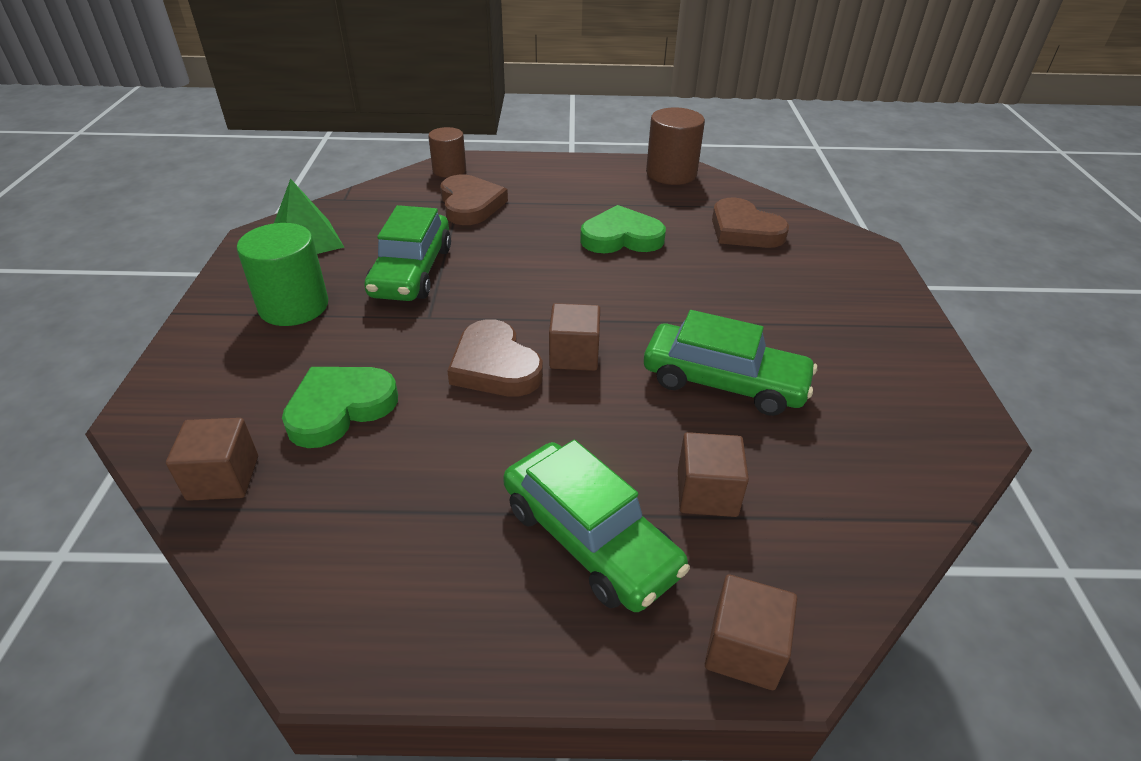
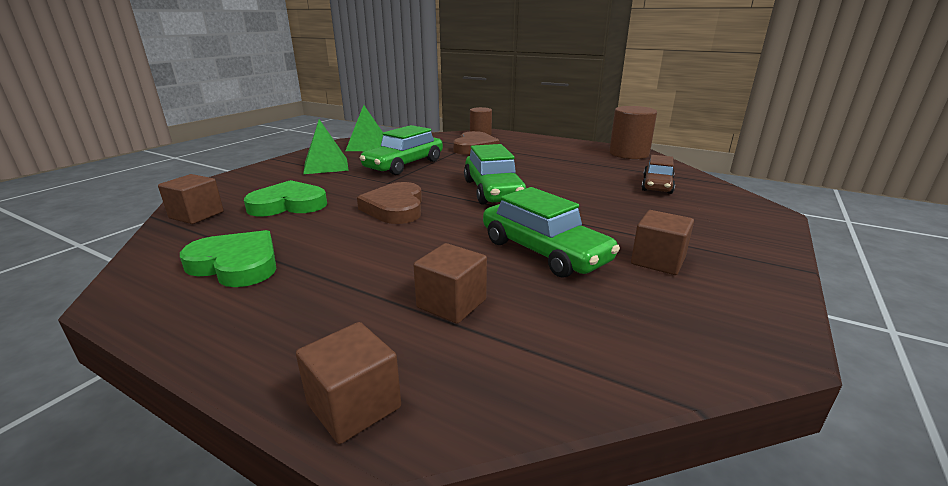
camera: 30 degrees right, 15 degrees down
(294, 306) = (326, 166): green cylinder -> green pyramid
(574, 355) = (451, 214): brown cube -> brown cube (658, 261)
(589, 538) = (336, 299): green car -> green car (493, 191)
(621, 237) = (555, 173): green heart -> green heart (236, 264)
(744, 230) = (657, 185): brown heart -> brown car

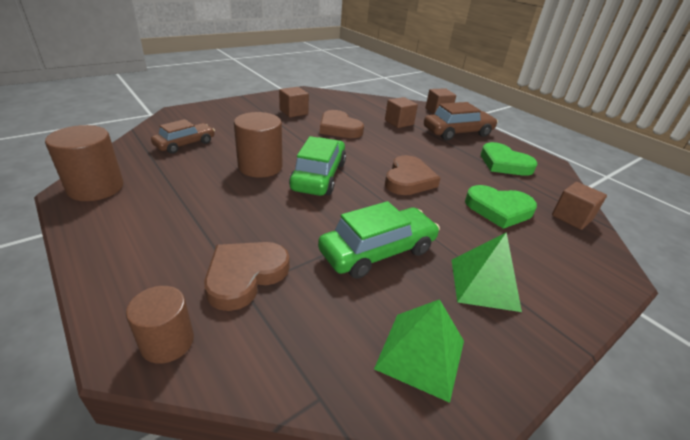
camera: 160 degrees left, 10 degrees up
(306, 318) = (457, 132): none -> brown car
(544, 251) = (339, 128): green car -> brown heart
(555, 185) = (260, 167): none -> brown cylinder

